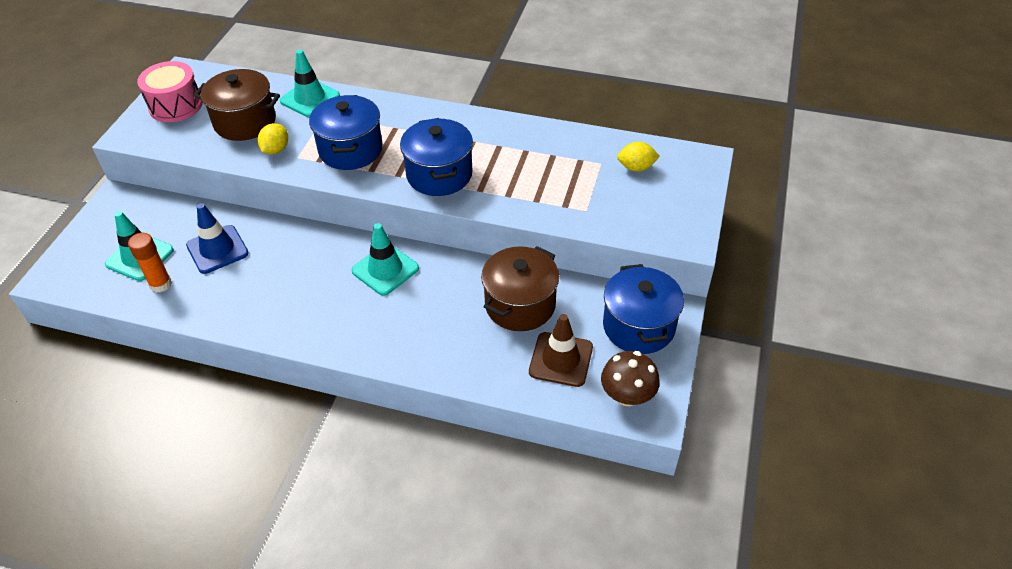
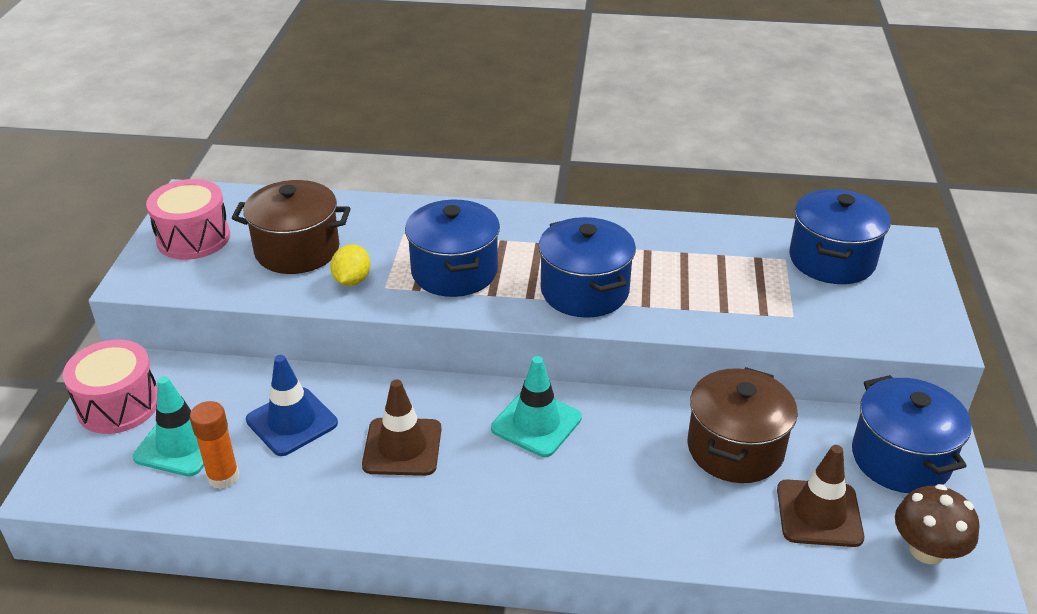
camera: 10 degrees left, 10 degrees down
(106, 224) = (118, 405): none -> pink drum
(286, 276) = (402, 447): none -> brown traffic cone
(310, 98) = (375, 215): turquoise traffic cone -> none
(636, 167) = (831, 260): yellow lemon -> blue pot

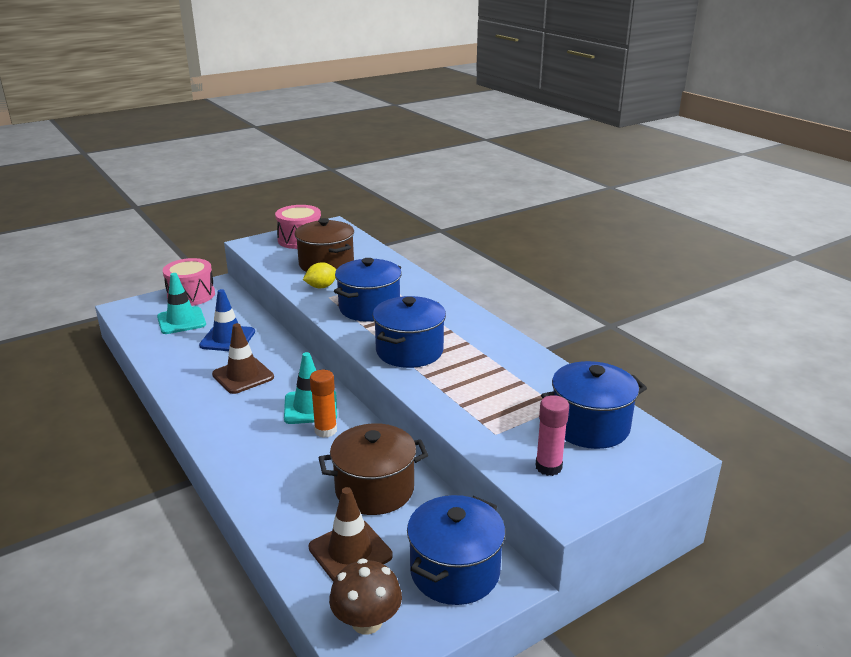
camera: 50 degrees right, 10 degrees down
(223, 477) = (169, 341): orange glue stick -> orange glue stick (325, 430)
(872, 315) = (548, 467): none -> pink glue stick

